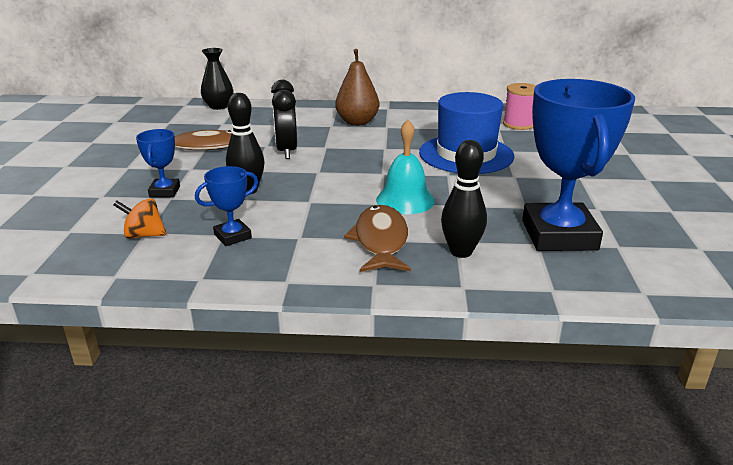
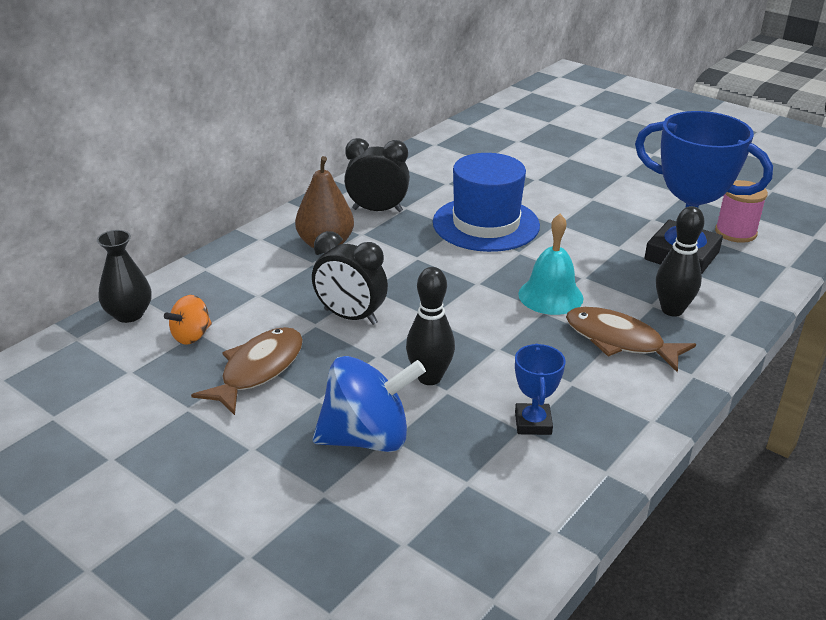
camera: 55 degrees left, 5 degrees up
(144, 235) = (473, 485): orange spinning top -> orange spinning top (191, 336)
(164, 191) = (367, 438): blue trophy -> blue spinning top
(422, 122) = (377, 210): none -> black clock
(518, 124) = (449, 169): pink spool -> pink spool (735, 232)

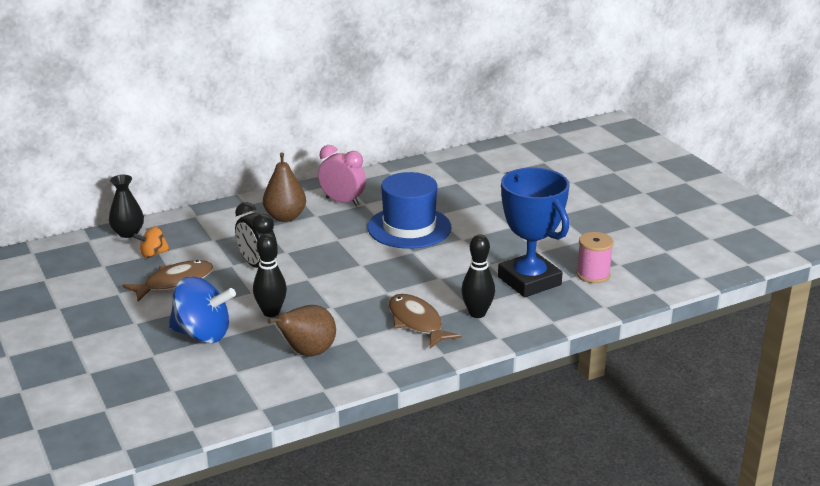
camera: 25 degrees right, 5 degrees down
(377, 210) = (342, 202): black clock -> pink clock
(533, 423) = (307, 353): blue trophy -> brown pear
(550, 296) = (402, 284): turquoise bell -> none

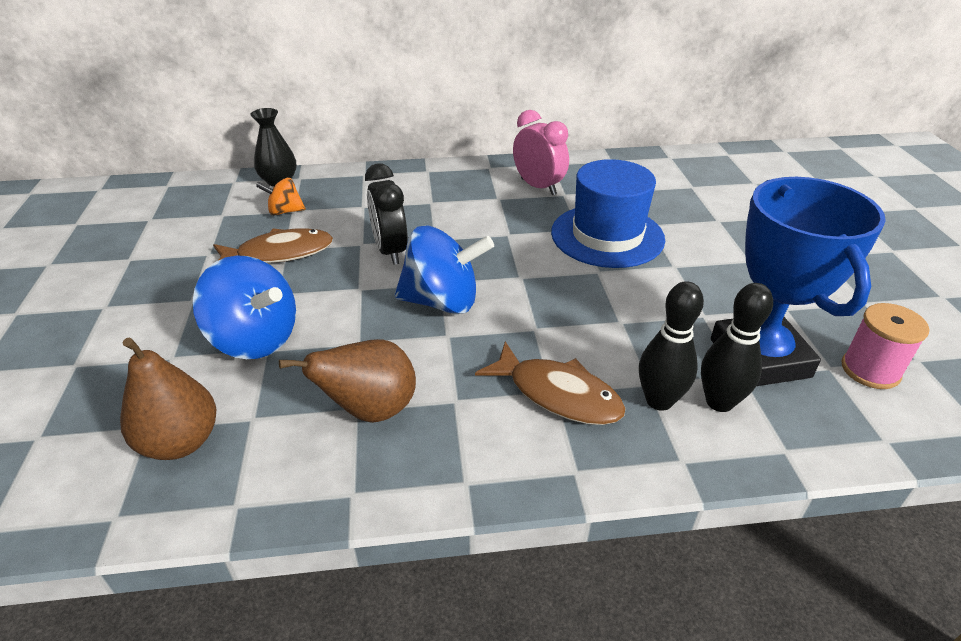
camera: 20 degrees right, 10 degrees up
(271, 312) = (363, 325): black bowling pin -> black bowling pin (719, 402)
(285, 217) = (461, 194): brown pear -> brown pear (180, 442)
(316, 289) = (442, 302): none -> blue spinning top
(417, 322) = (558, 394): brown fish -> brown fish turned 135 degrees clockwise

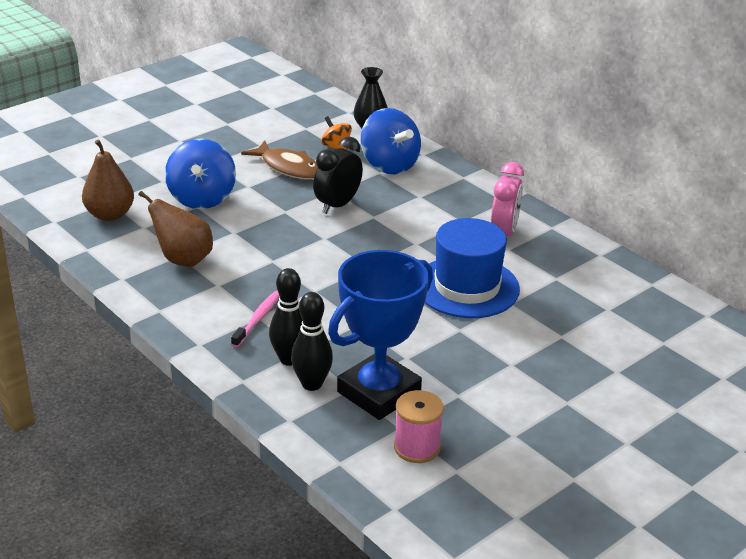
camera: 55 degrees right, 5 degrees down
(442, 302) = (304, 246): blue spinning top -> blue spinning top (389, 165)
(558, 394) = (258, 319): brown fish -> pink toothbrush

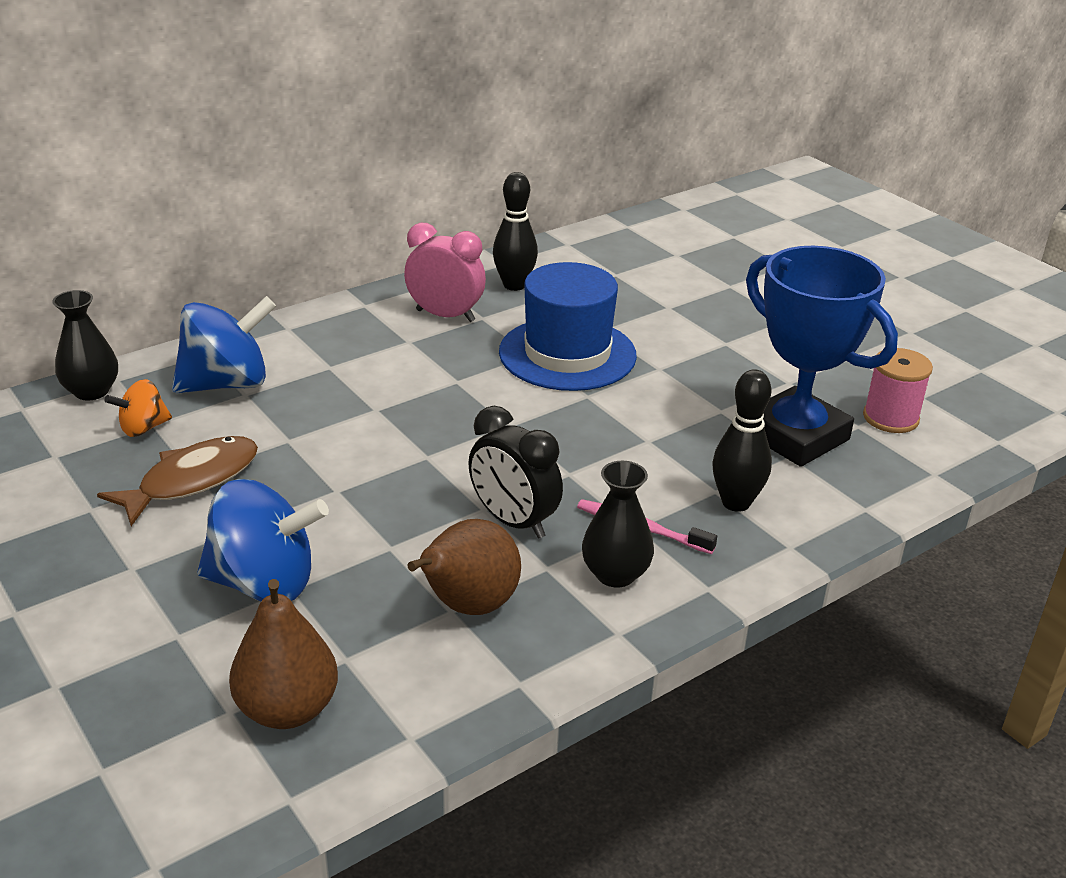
camera: 85 degrees left, 0 degrees up
(212, 309) = (615, 574): none -> black vase
(312, 384) = (787, 486): black bowling pin -> black bowling pin (514, 285)
(337, 205) = (333, 438): black clock -> black clock (513, 521)

